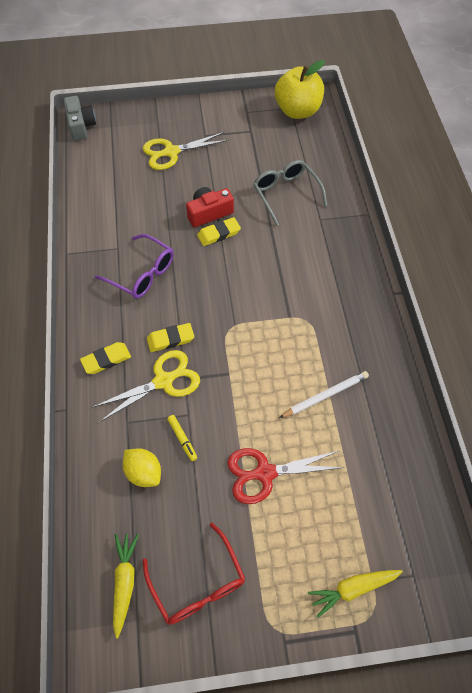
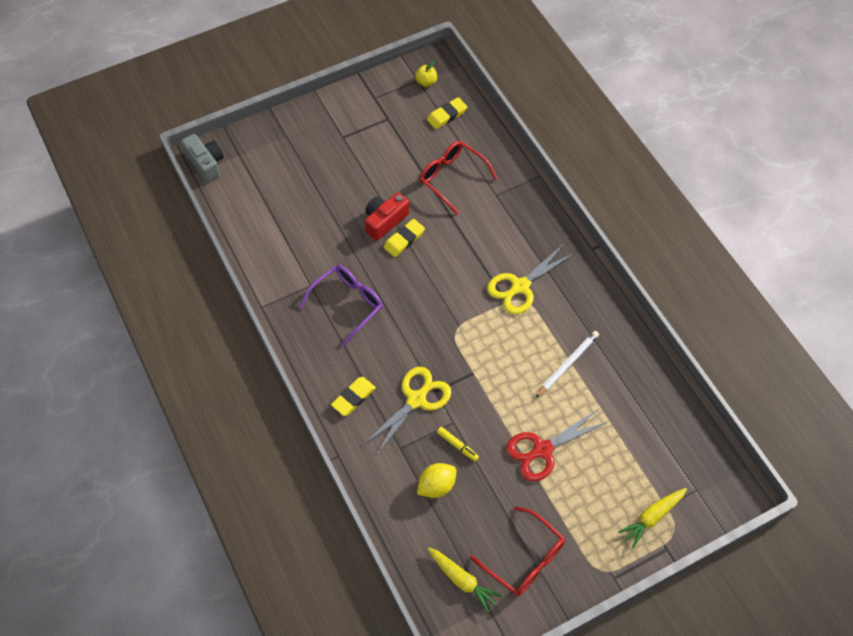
camera: 20 degrees left, 0 degrees up
(124, 582) = (462, 580): yellow carrot -> yellow carrot turned 150 degrees clockwise
(142, 274) = (348, 303): purple glasses -> purple glasses turned 60 degrees counterclockwise
(144, 472) = (436, 486): yellow lemon -> yellow lemon turned 60 degrees counterclockwise
(170, 339) = (405, 358): yellow eraser -> yellow eraser (447, 115)
(171, 152) = (317, 166): yellow scissors -> yellow scissors (520, 286)
(285, 194) = (452, 178): grey glasses -> red glasses
(297, 111) = (426, 82): yellow apple -> yellow apple, size x0.42

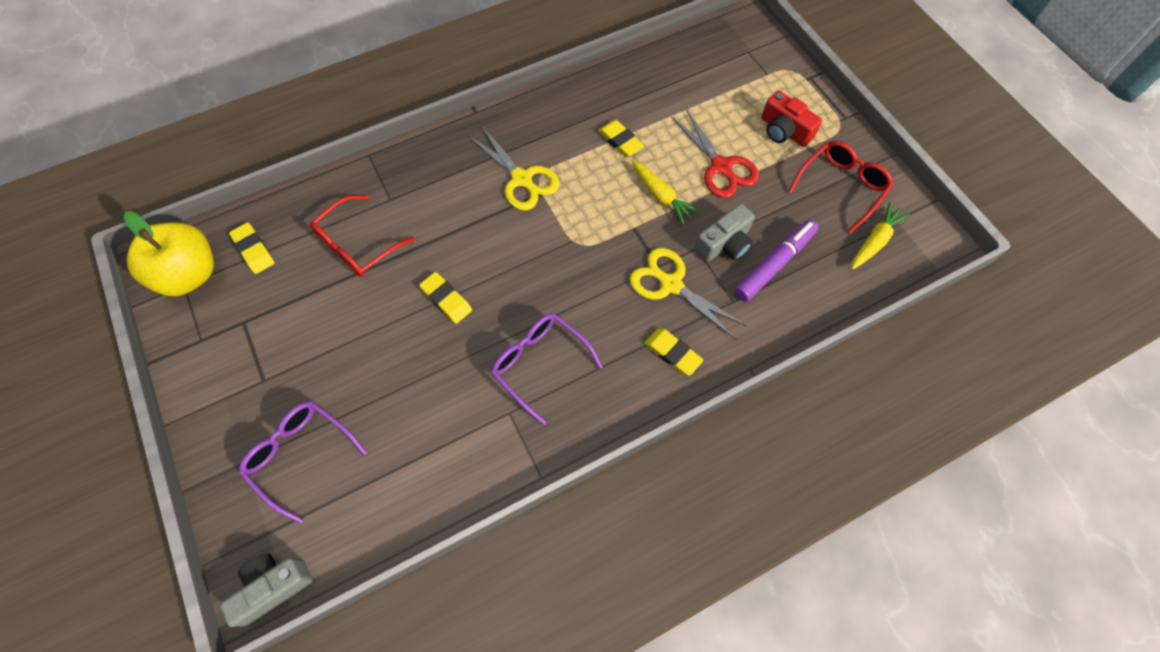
camera: 90 degrees left, 5 degrees up
(288, 165) = (300, 455): none -> purple glasses
(385, 221) = (415, 322): red camera -> red camera (784, 130)
(426, 82) = (190, 274): yellow apple -> yellow apple, size x2.39
(436, 486) = (774, 264): yellow lemon -> purple marker
(457, 445) = (724, 244): yellow marker -> grey camera
(567, 364) = (620, 141): white pencil -> yellow eraser
(652, 517) = (781, 85): yellow carrot -> yellow carrot (661, 196)

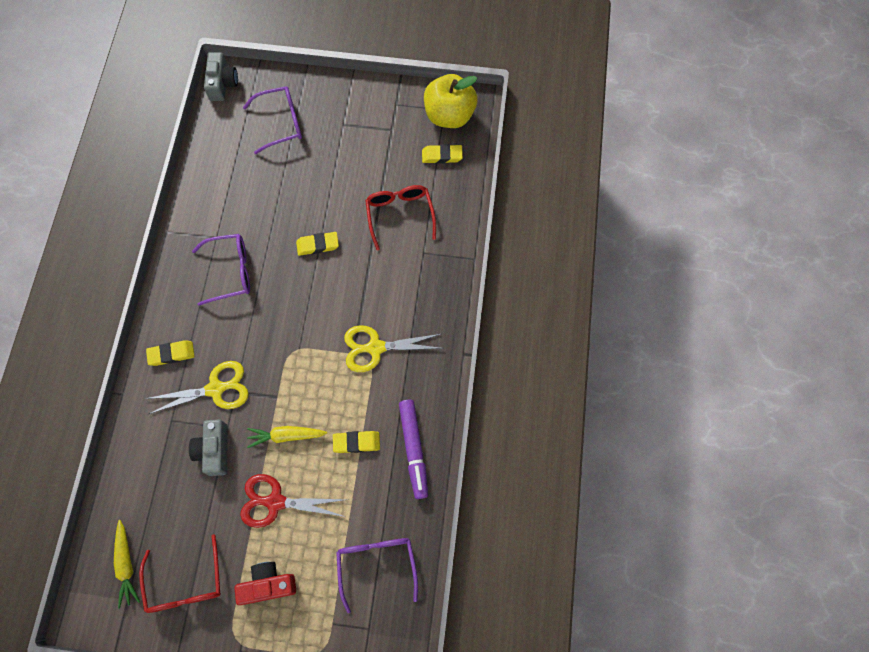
camera: 125 degrees right, 5 degrees up
(700, 72) = (377, 564): none -> purple glasses
(774, 264) = (171, 472): purple marker -> purple marker (413, 449)

